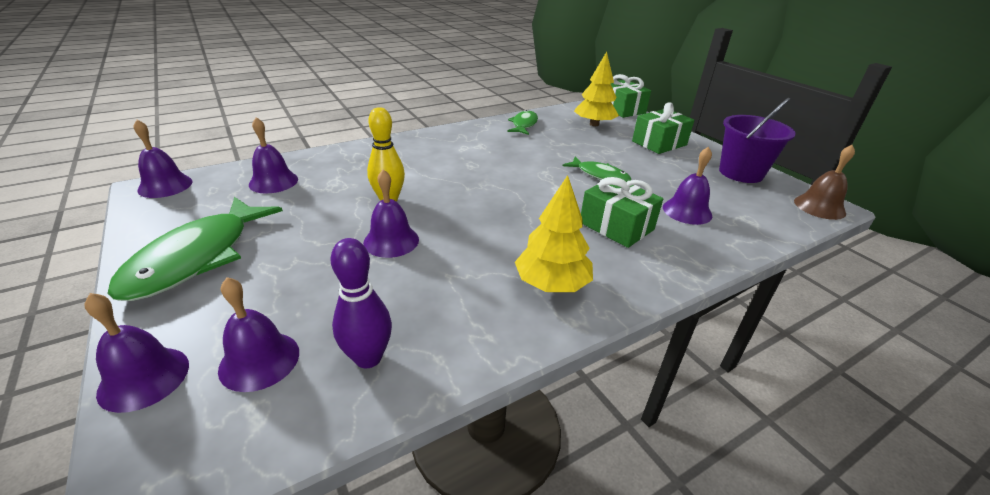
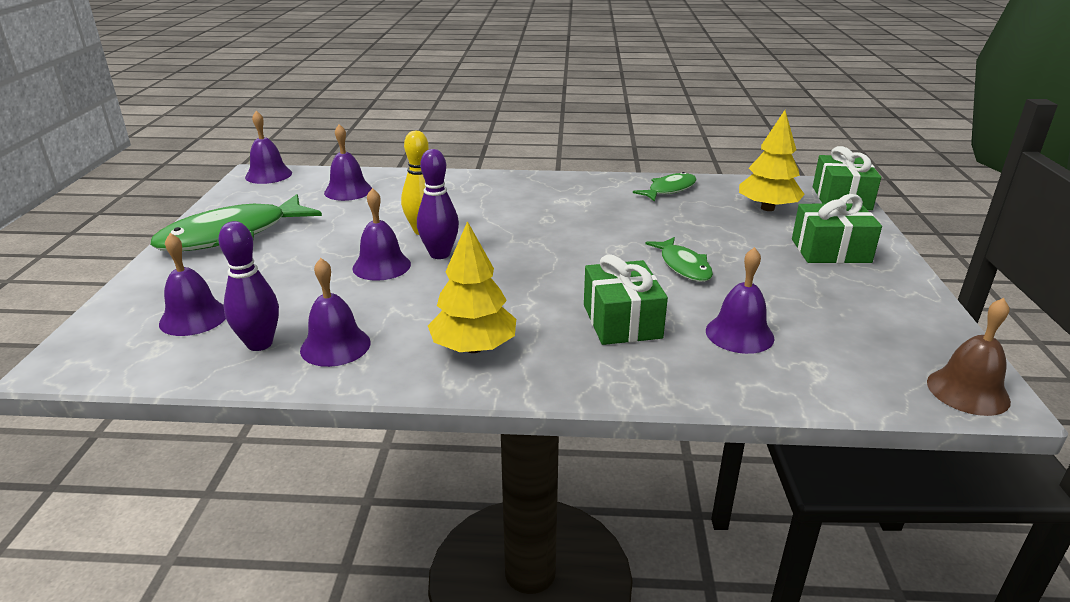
camera: 35 degrees right, 5 degrees down
(144, 378) = (124, 302): purple bell -> purple bell (335, 346)
(427, 215) = (440, 254): none -> purple bowling pin
(741, 173) = (904, 316): purple bucket -> none

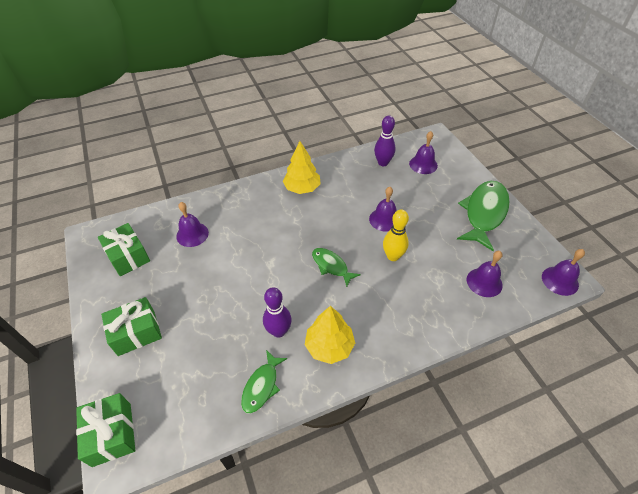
camera: 155 degrees right, 20 degrees up
(335, 346) = (354, 171): purple bell -> none
(440, 254) = (365, 239): purple bowling pin -> purple bowling pin (279, 331)
(621, 321) = (248, 223): green gift -> green gift (128, 256)
(683, 266) = (228, 279): green fish -> green fish (331, 266)
(767, 208) = (178, 384): yellow tree -> yellow tree (329, 346)
(968, 391) = (96, 234): brown bell -> none

